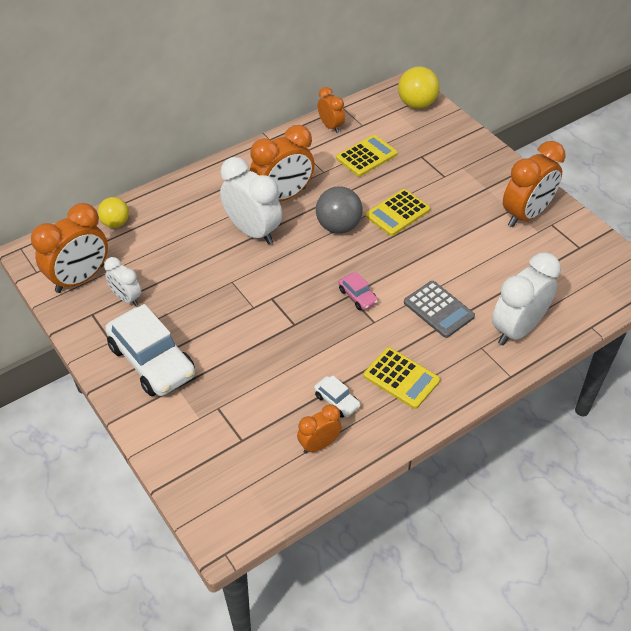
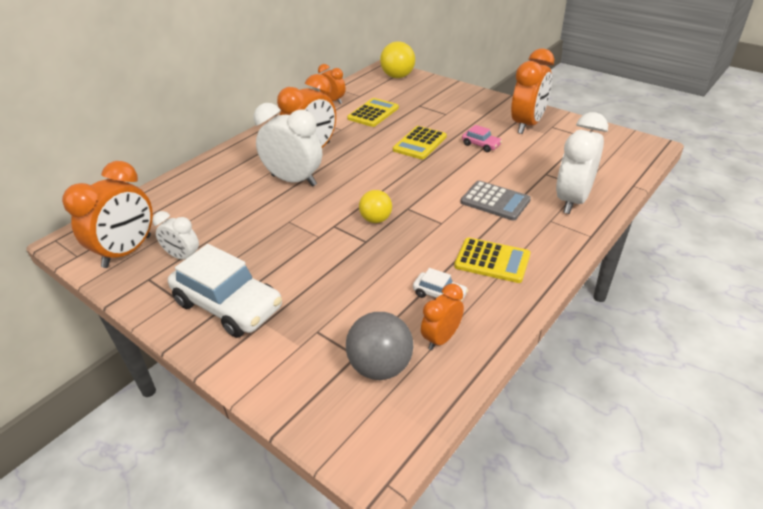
camera: 15 degrees left, 10 degrees down
(116, 223) = (154, 200): yellow ball -> yellow ball (376, 219)
(338, 226) = (372, 162): grey ball -> grey ball (380, 367)
(358, 296) = (416, 207): pink car -> pink car (481, 145)

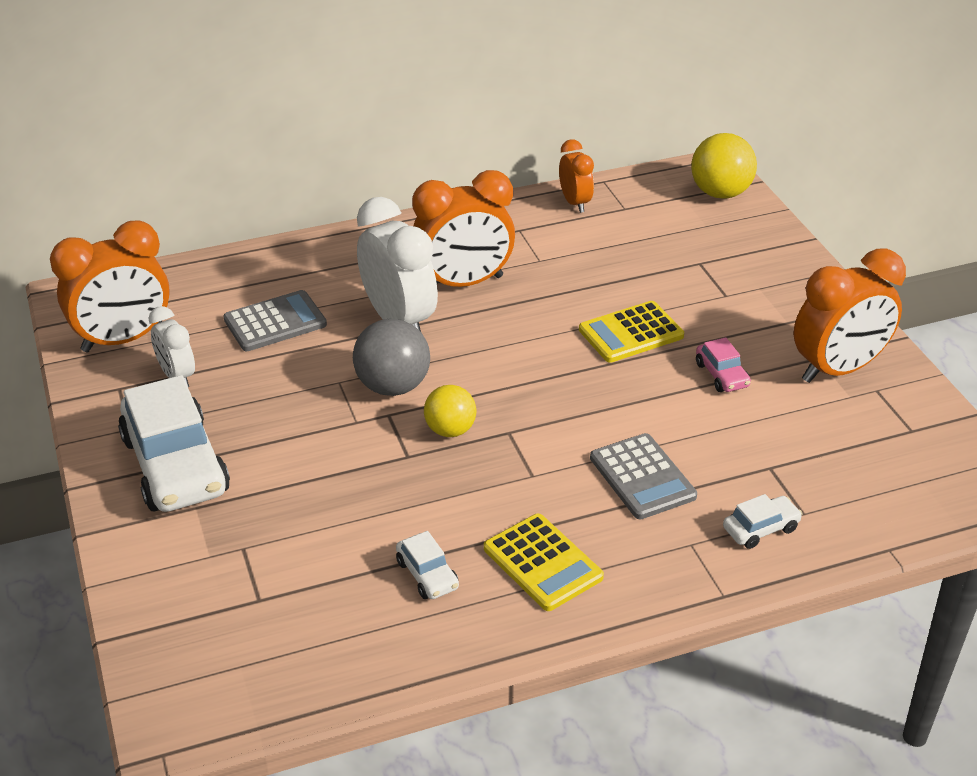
camera: 30 degrees right, 0 degrees up
(220, 207) = (275, 322): none -> grey calculator
(373, 113) = (613, 250): yellow calculator -> none
(380, 367) = (272, 627): grey ball -> grey ball (393, 386)
(441, 338) = (373, 631): orange clock -> none
(572, 200) = (760, 529): white clock -> white car

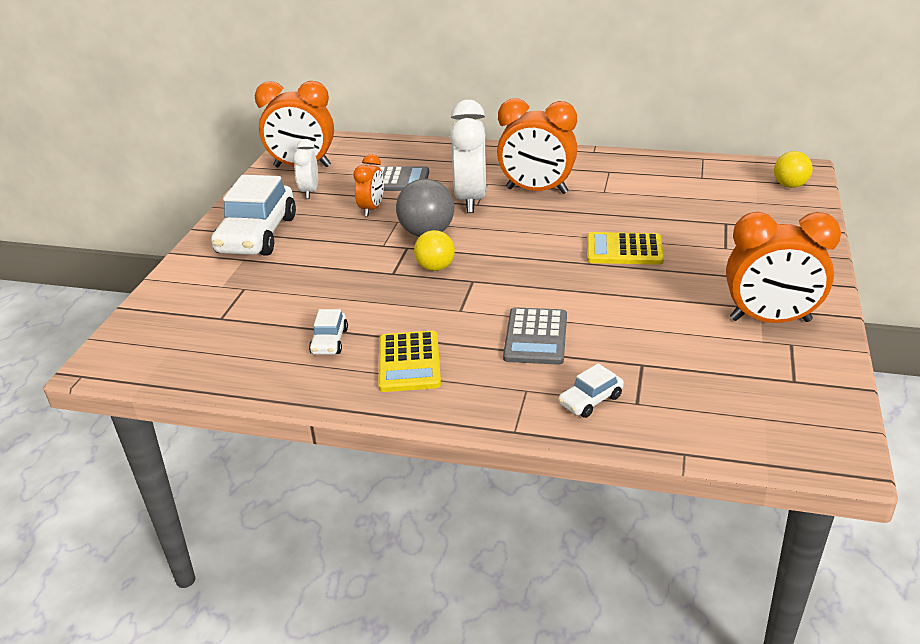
camera: 35 degrees right, 5 degrees down
(575, 203) = (666, 165): orange clock -> orange clock (371, 209)
(720, 193) = (790, 185): yellow ball -> yellow ball, size x0.66
(721, 375) = (667, 295): pink car -> none
(760, 529) = (590, 400): white car -> white car turned 135 degrees clockwise

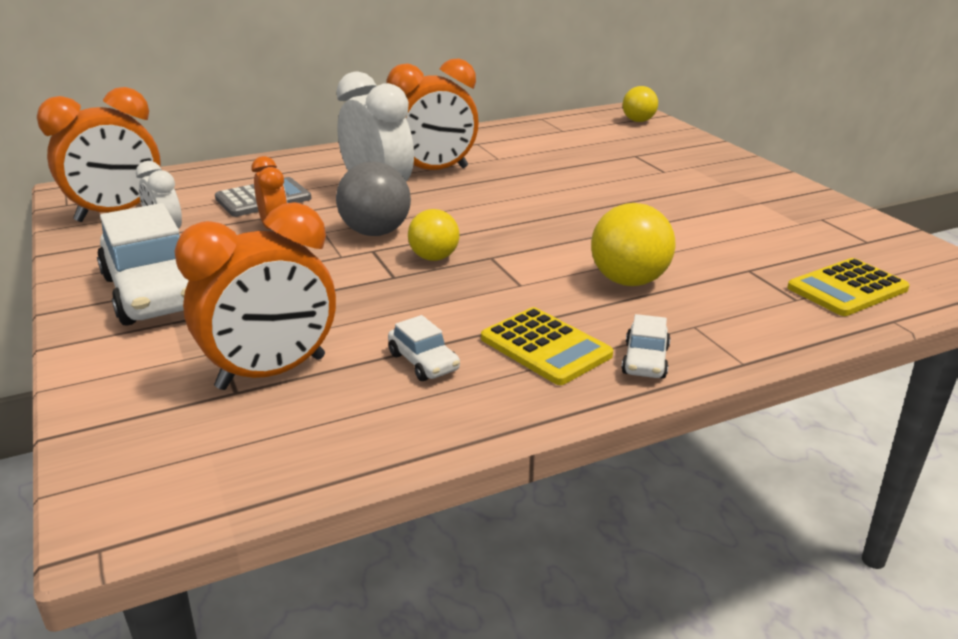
camera: 40 degrees left, 5 degrees down
(535, 337) = (629, 281): grey calculator -> yellow ball
(590, 400) = (759, 312): white car -> white car (645, 360)
(624, 250) = (589, 194): yellow calculator -> yellow calculator (847, 288)
(770, 320) = (781, 208): orange clock -> orange clock (272, 373)

